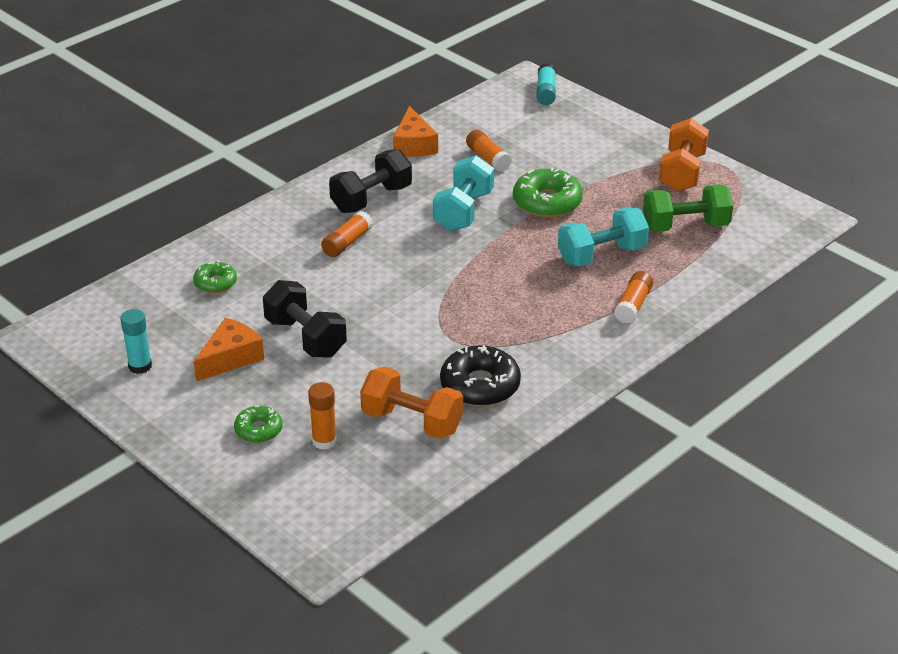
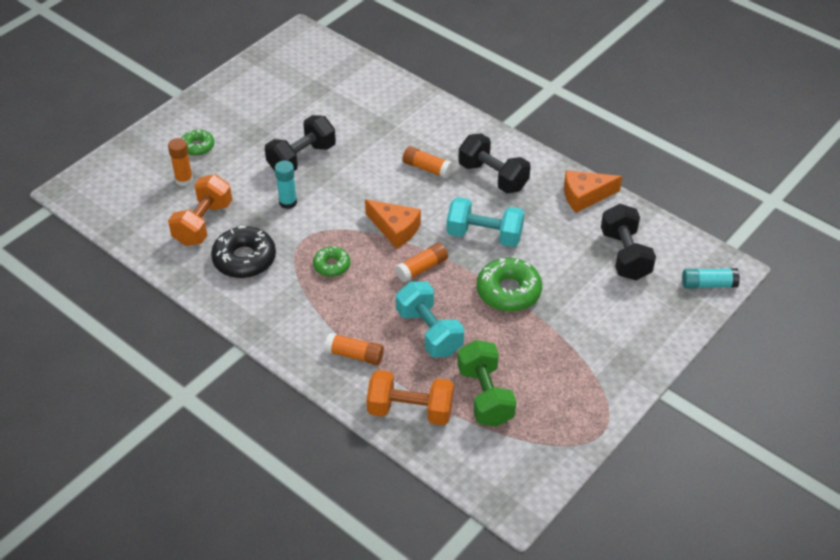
camera: 85 degrees right, 10 degrees up
(140, 366) = (267, 82): turquoise glue stick -> turquoise glue stick (288, 202)
(215, 283) = (366, 104): green donut -> green donut (331, 265)
(230, 358) = (277, 123): orange cheese -> orange cheese (395, 229)
(488, 158) = (574, 247): orange glue stick -> orange glue stick (422, 268)
(503, 131) = (625, 255): none -> black dumbbell
(682, 172) = (581, 395): orange dumbbell -> orange dumbbell (410, 410)

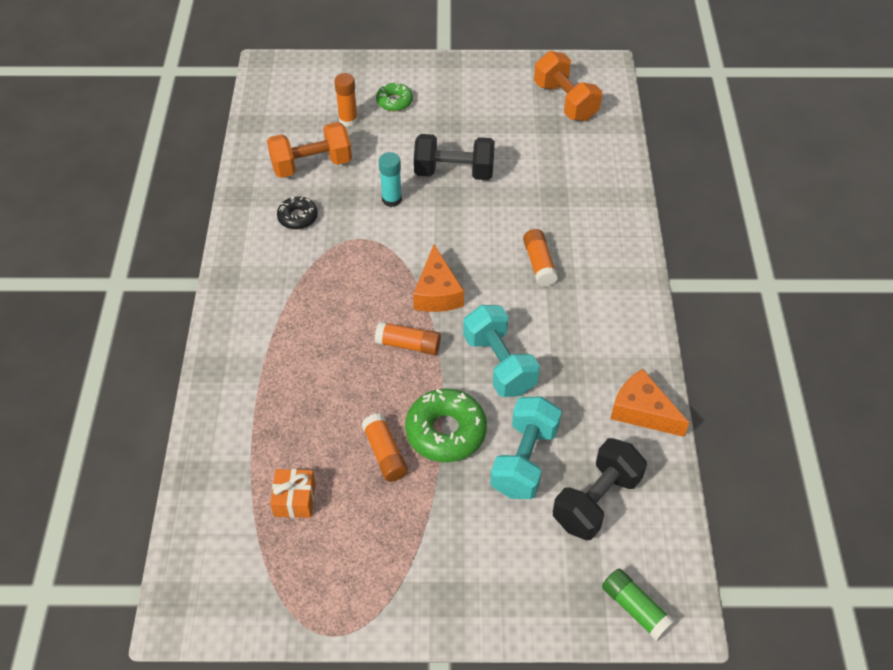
camera: 50 degrees right, 5 degrees up
(244, 259) = (298, 217): black donut -> black donut, size x0.58
(331, 265) = (347, 278): green donut -> none
(355, 355) = (257, 366): orange glue stick -> orange glue stick (385, 453)
(410, 410) = (227, 451): orange dumbbell -> orange dumbbell (565, 101)
(429, 332) = (335, 403): turquoise dumbbell -> turquoise dumbbell (524, 460)
(485, 396) = (294, 499): green dumbbell -> orange gift
(493, 177) = (584, 320): black dumbbell -> none
(708, 284) = (635, 609): turquoise glue stick -> green glue stick

